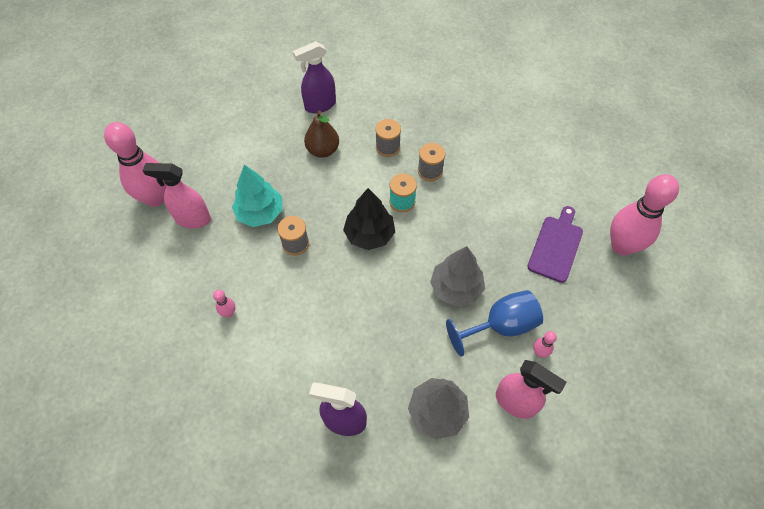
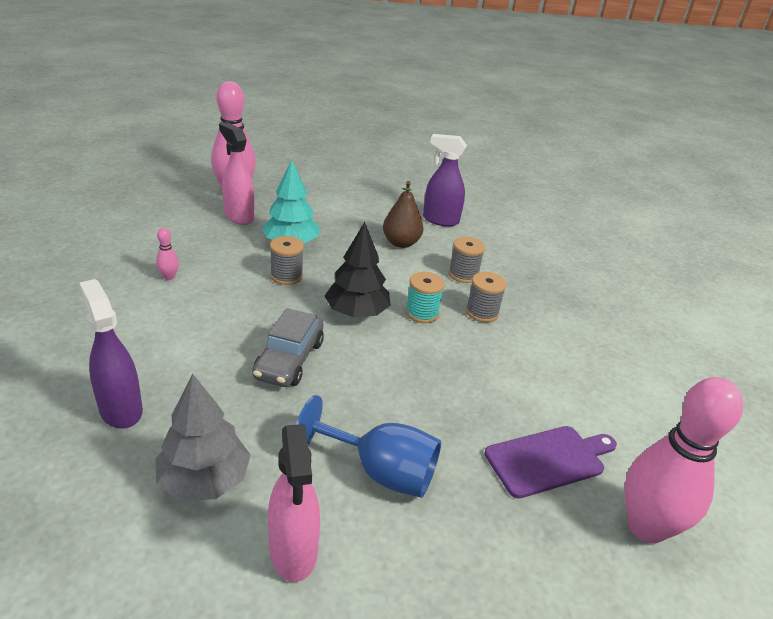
camera: 40 degrees right, 25 degrees down
(379, 303) = (289, 360): none -> grey car
(456, 288) = (379, 405): grey tree -> none
(539, 352) = (390, 533): pink bowling pin -> none

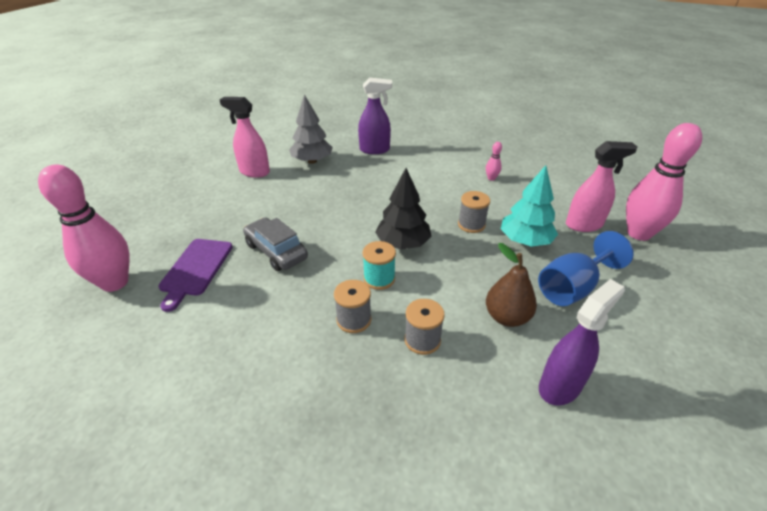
camera: 125 degrees right, 5 degrees up
(289, 360) = (373, 201): grey car -> grey car (276, 251)
(380, 471) = (263, 205): blue goblet -> blue goblet (572, 287)

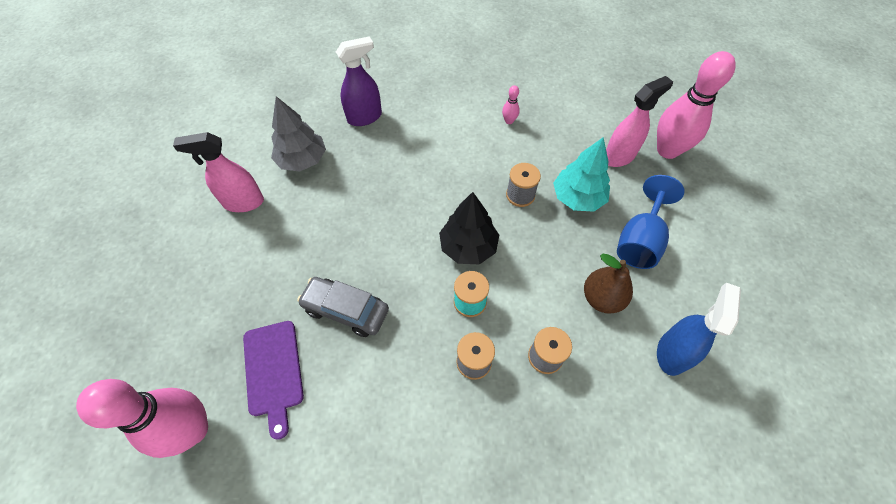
camera: 25 degrees left, 20 degrees up
(560, 386) = (672, 353): purple spray bottle -> blue spray bottle

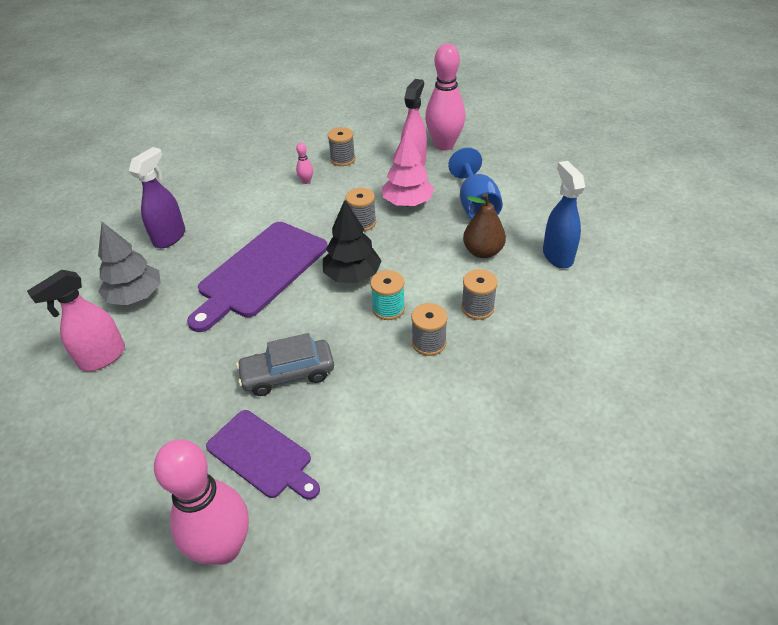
camera: 35 degrees left, 15 degrees down
(402, 195) = (260, 272): none -> purple cutting board
(559, 114) = (343, 159): none -> grey spool
(577, 198) = (407, 203): turquoise tree -> pink tree

